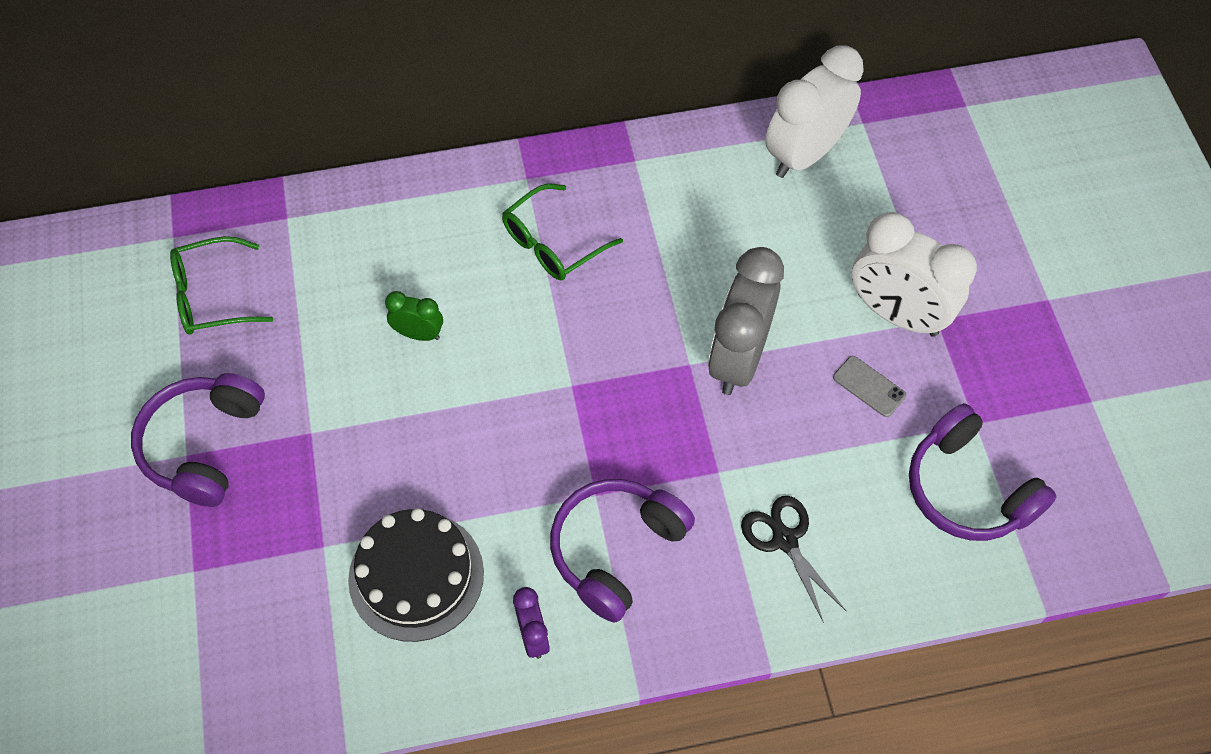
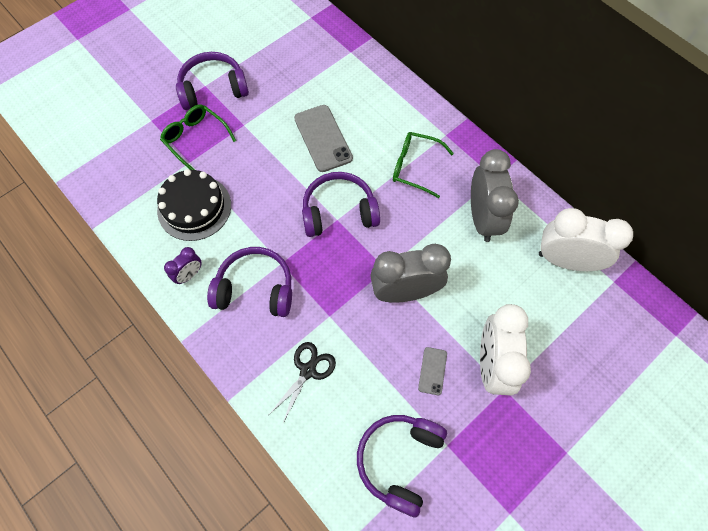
camera: 60 degrees right, 5 degrees up
(211, 296) = (289, 48): green glasses -> green glasses (195, 139)
(418, 334) = (323, 138): green clock -> grey phone
(561, 376) = (339, 212): none -> purple headphones
(687, 209) = (482, 218): none -> grey clock

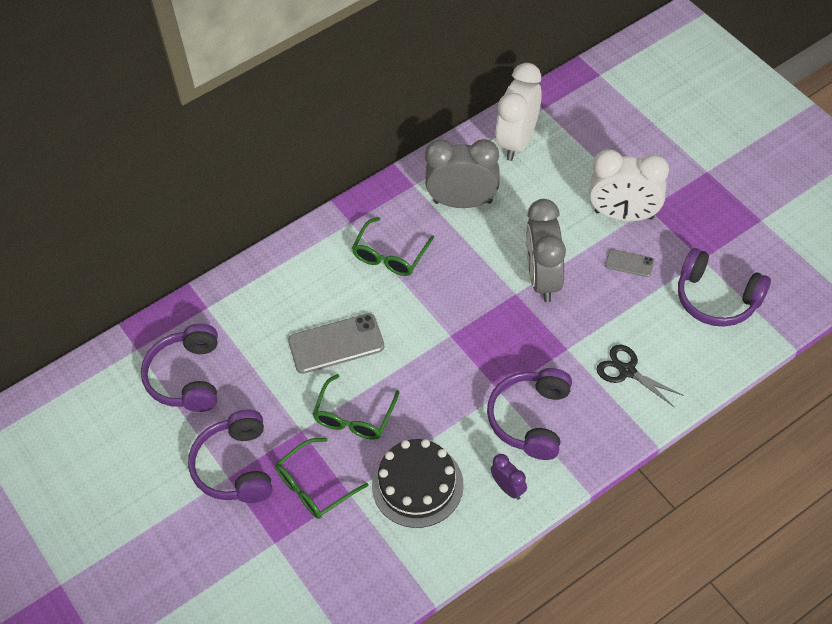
camera: 80 degrees left, 10 degrees down
(255, 158) = (354, 417): none -> green glasses
(339, 212) = (440, 333): purple headphones -> purple headphones (187, 377)

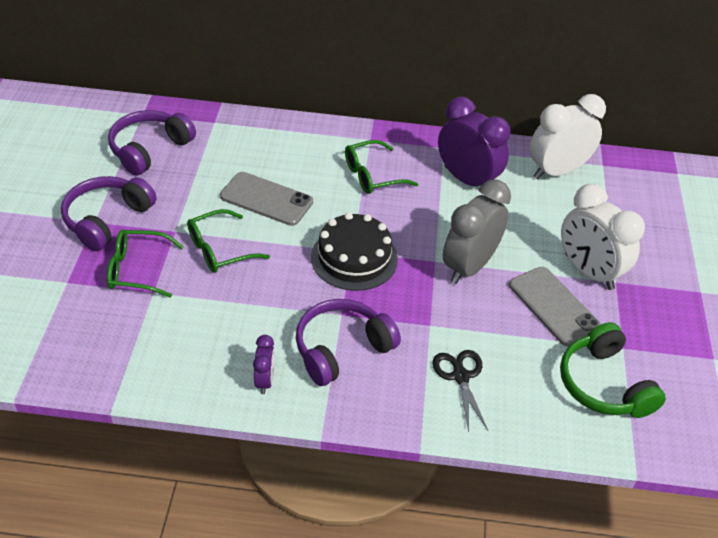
camera: 35 degrees right, 10 degrees down
(417, 485) = (204, 325): black cake -> black cake (354, 258)
(463, 202) = (467, 180): grey clock -> purple clock
(629, 263) = (554, 306): grey phone -> grey phone, size x1.92
(717, 298) = (604, 384): purple headphones -> green headphones

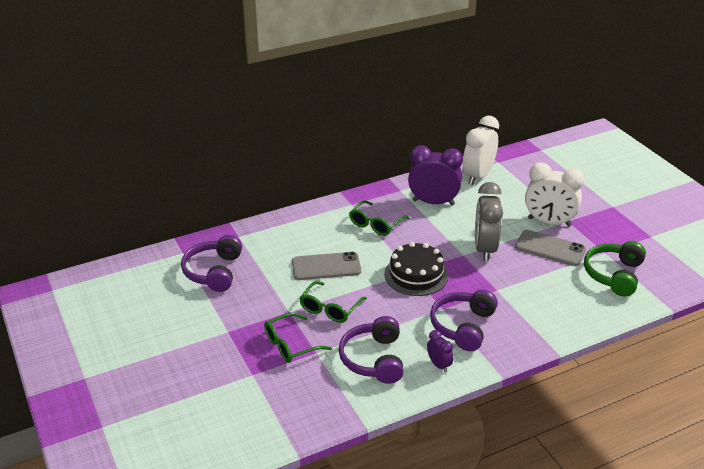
camera: 30 degrees left, 10 degrees down
(107, 220) = (235, 326): purple headphones -> purple headphones (374, 359)
(460, 376) = (540, 308): black scissors -> none
(604, 384) = (614, 275): green headphones -> green headphones turned 75 degrees clockwise

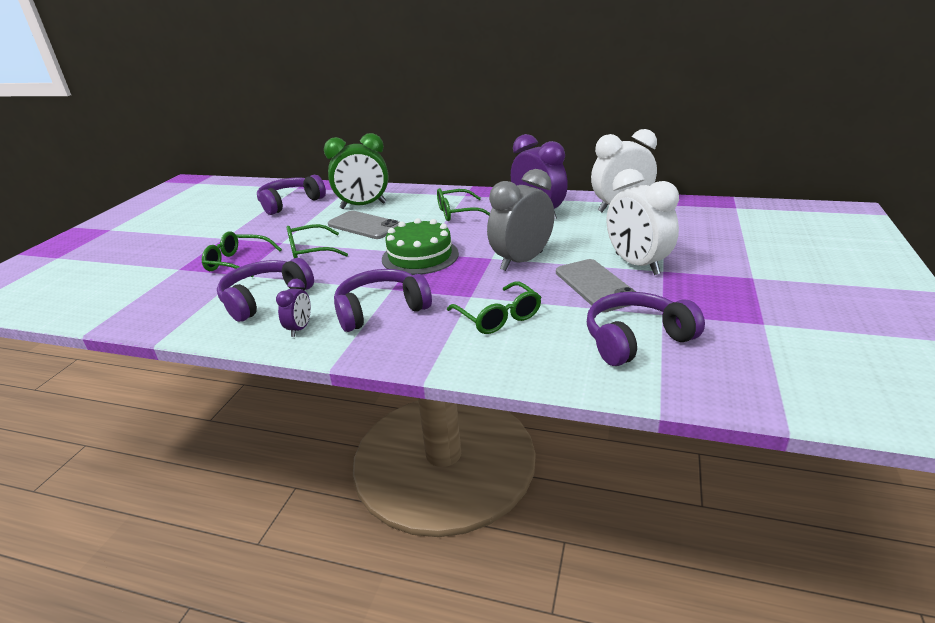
camera: 45 degrees right, 5 degrees down
(287, 247) = (363, 206): none -> green clock
(416, 275) = (420, 256): black cake -> green cake
(534, 296) = (499, 317): none -> green glasses
(614, 275) = (636, 339): green headphones -> purple headphones

